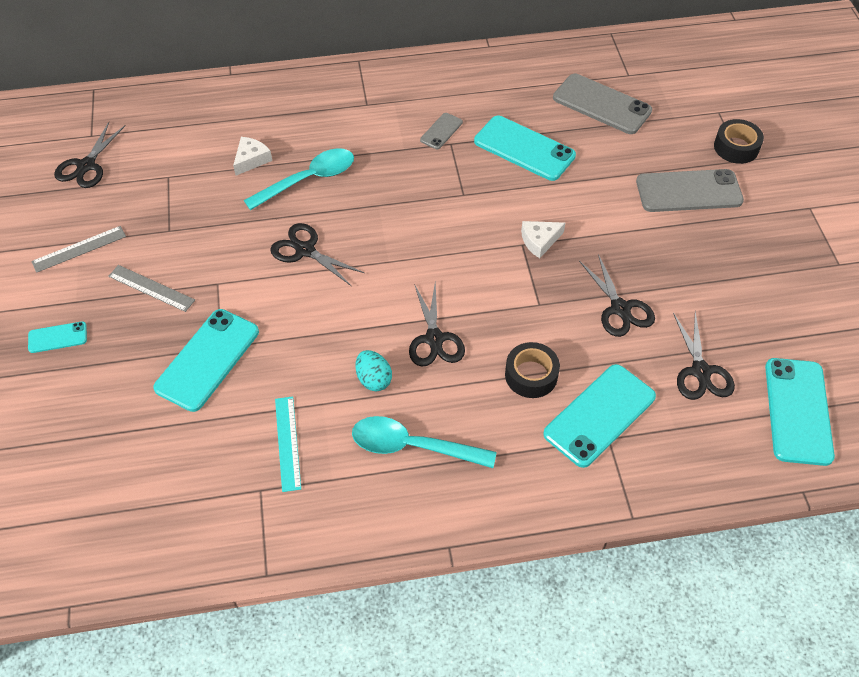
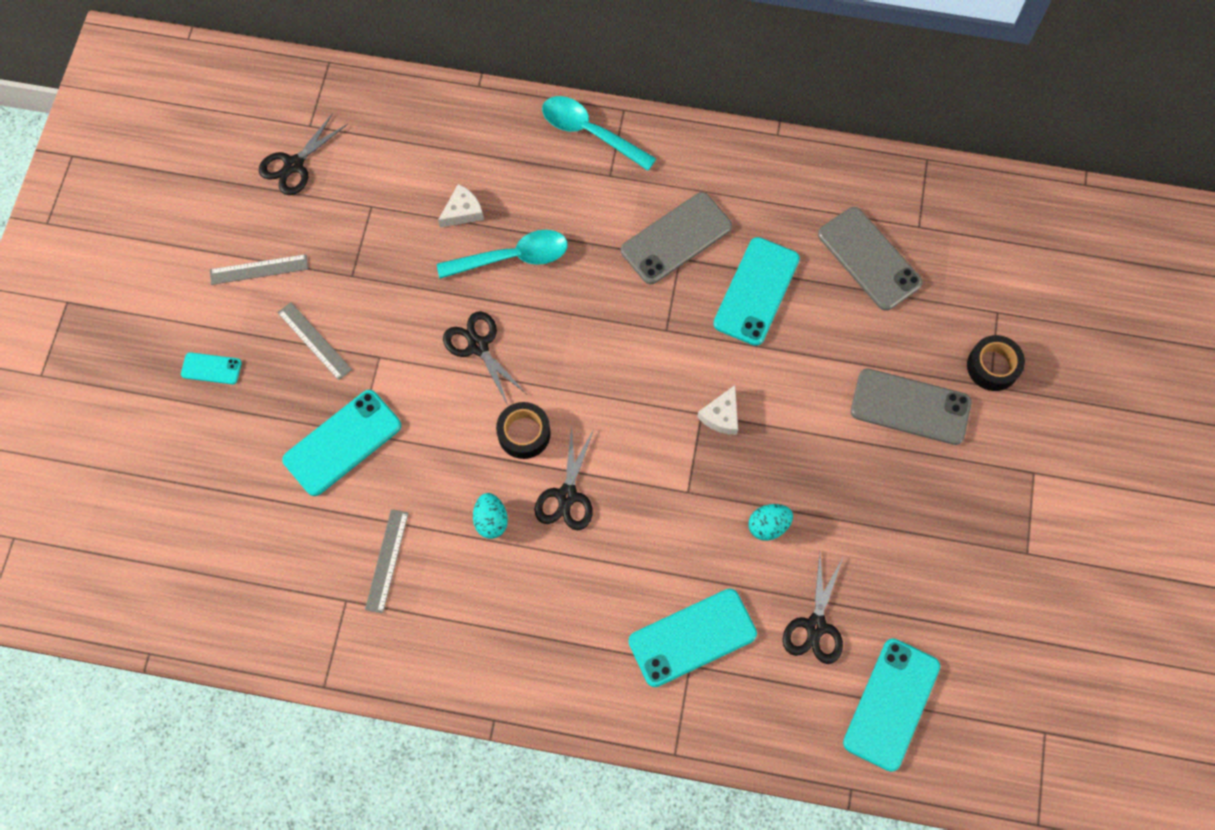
camera: 20 degrees right, 15 degrees up
(288, 443) = (387, 560): turquoise ruler -> grey ruler
(412, 446) = (500, 606): turquoise spoon -> turquoise spoon (589, 132)
(441, 131) = (676, 238): grey phone -> grey phone, size x1.98
(524, 148) = (756, 291): turquoise phone -> turquoise phone turned 60 degrees clockwise
(531, 375) = (644, 570): black tape -> black tape (524, 433)
(539, 241) = (721, 416): white cheese -> white cheese turned 60 degrees counterclockwise
(620, 308) = (768, 526): black scissors -> turquoise egg

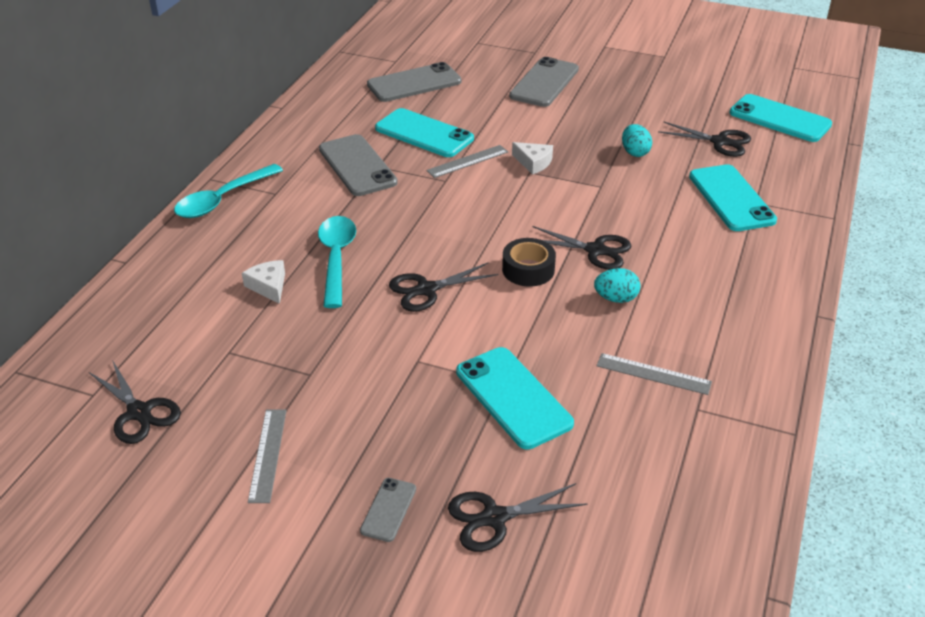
camera: 80 degrees left, 30 degrees down
(209, 446) = (494, 518): none -> black scissors
(211, 368) = (388, 509): turquoise phone -> grey phone
(314, 341) = (381, 411): grey ruler -> grey ruler (467, 161)
(992, 366) = (520, 49): black tape -> none

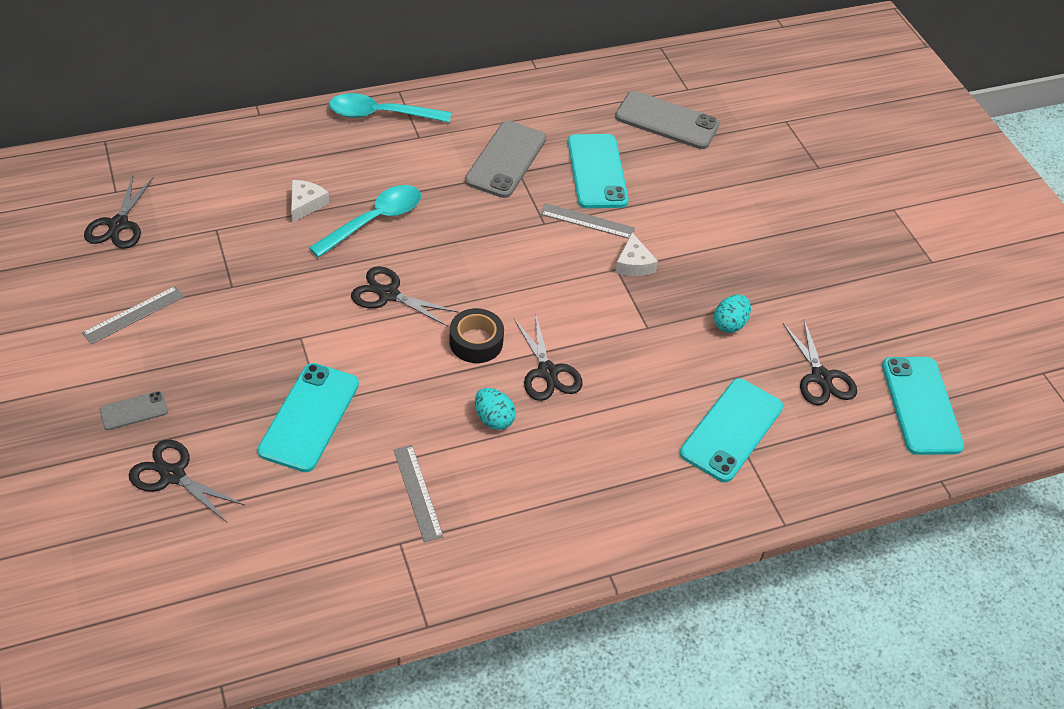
camera: 45 degrees right, 10 degrees up
(544, 83) = (773, 202): grey phone -> none

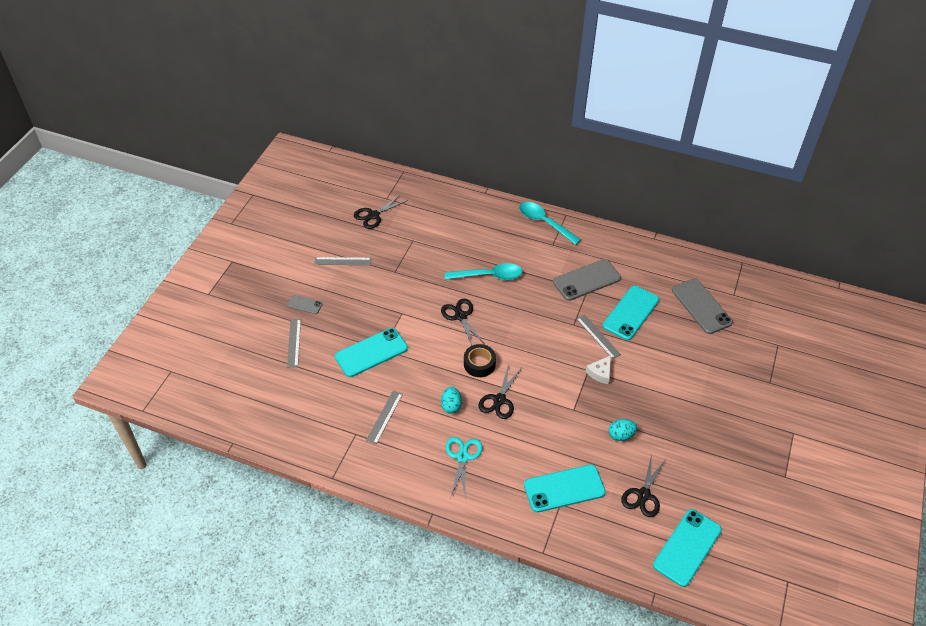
camera: 45 degrees right, 0 degrees up
(172, 475) = (294, 342): black scissors -> grey ruler
(306, 204) = (464, 250): white cheese -> none
(574, 475) = (462, 457): none -> turquoise scissors

